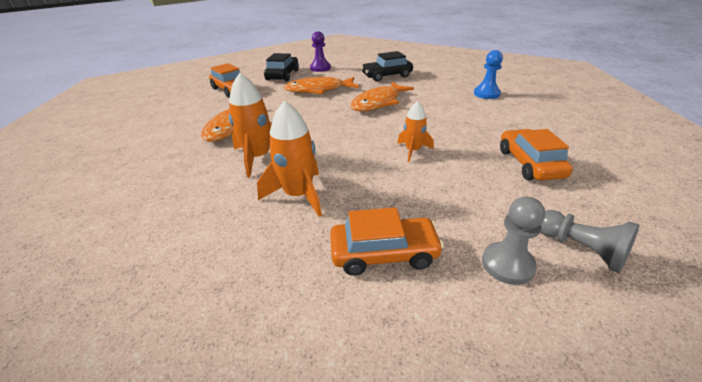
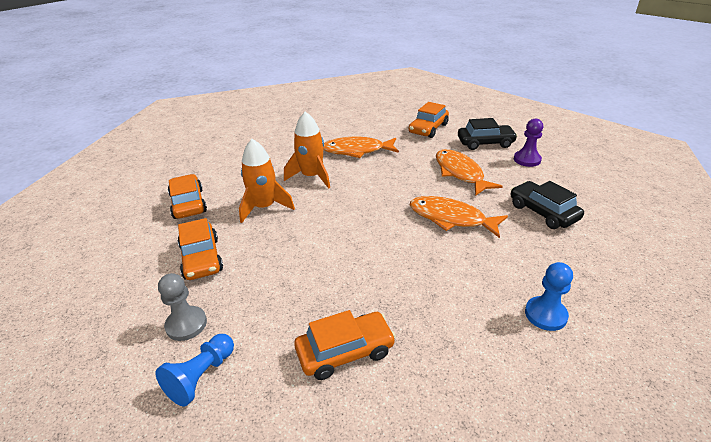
camera: 75 degrees right, 0 degrees up
(234, 273) = (188, 203): none -> orange car
(413, 151) = (347, 257): orange rocket -> none
(581, 249) = (201, 376): grey pawn -> blue pawn

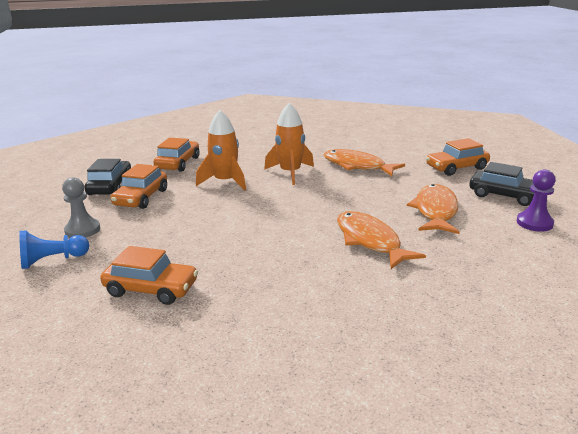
camera: 35 degrees right, 10 degrees down
(543, 212) = (480, 270): black car -> black car (110, 186)
(545, 314) = (349, 343): blue pawn -> none

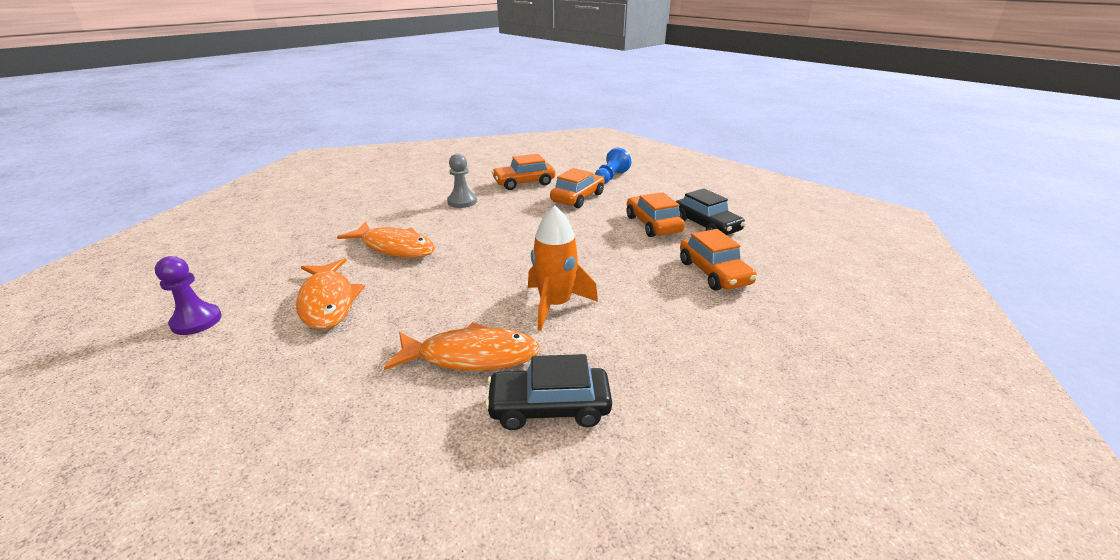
camera: 145 degrees right, 5 degrees up
(82, 230) = (635, 193): grey pawn -> grey pawn (462, 201)
(225, 182) = (611, 265): orange rocket -> none
(456, 168) = (283, 420): orange car -> orange car (577, 198)
(505, 195) = (213, 364): black car -> black car (549, 407)

